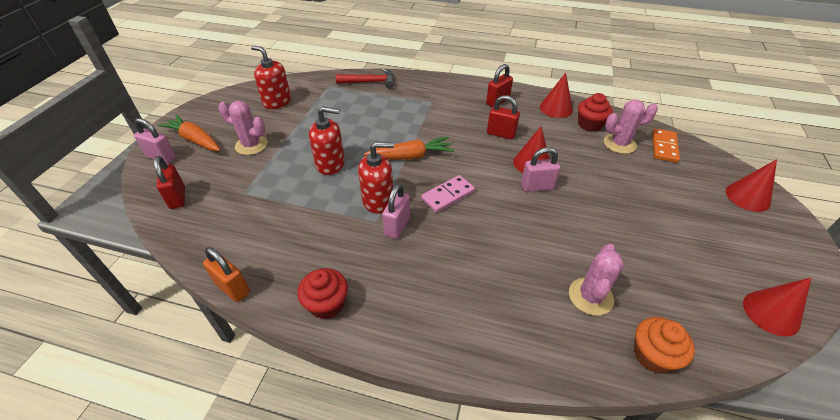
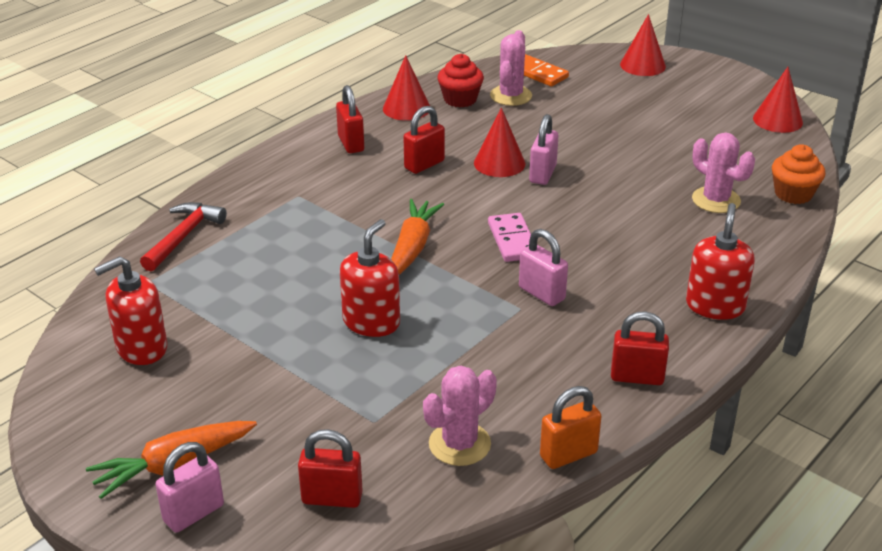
camera: 65 degrees left, 10 degrees down
(251, 145) = (252, 397): pink cactus -> pink cactus (459, 444)
(326, 304) = (637, 377): red cupcake -> red padlock
(378, 200) = (483, 297): red soap dispenser -> red soap dispenser (715, 306)

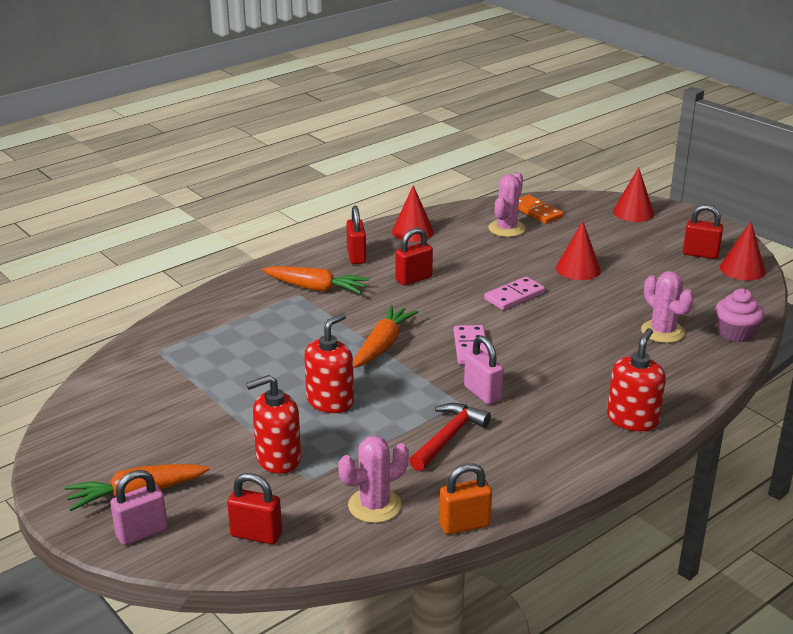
camera: 10 degrees right, 5 degrees down
(141, 348) = (137, 401): red soap dispenser -> red soap dispenser (278, 458)
(183, 237) = (195, 318): red hammer -> red hammer (448, 437)
(315, 186) = (315, 288): none -> orange carrot
(460, 99) = (461, 228): red cupcake -> none
(499, 163) = (479, 283): red cone -> red cone (578, 269)
(542, 174) = (514, 296): pink padlock -> pink domino
(637, 377) = (544, 470): red padlock -> red padlock (700, 254)
(793, 194) = (735, 333): orange cupcake -> pink cupcake

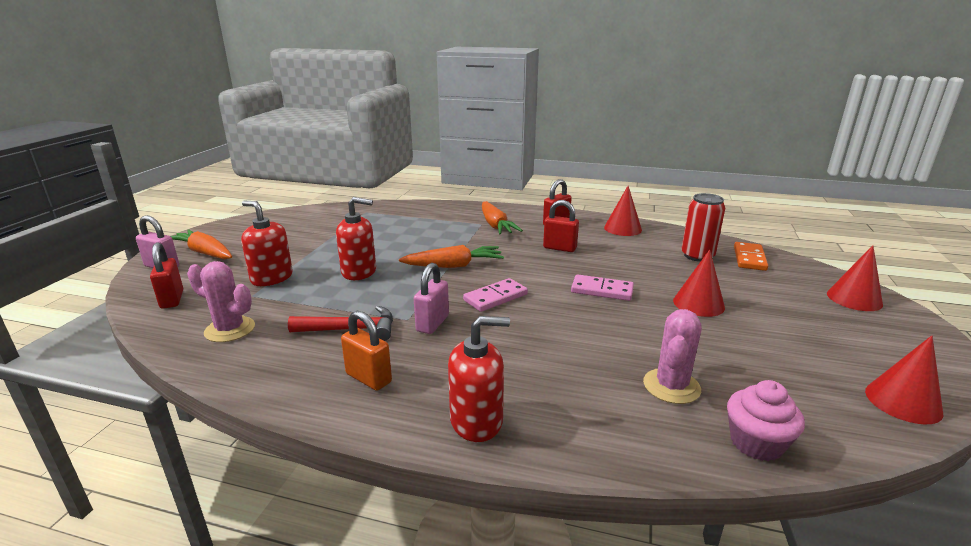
camera: 55 degrees right, 5 degrees down
(464, 525) = (220, 378): orange padlock -> orange padlock (368, 378)
(506, 229) = (697, 256): pink cactus -> red can
(700, 254) = (868, 361): red padlock -> none

